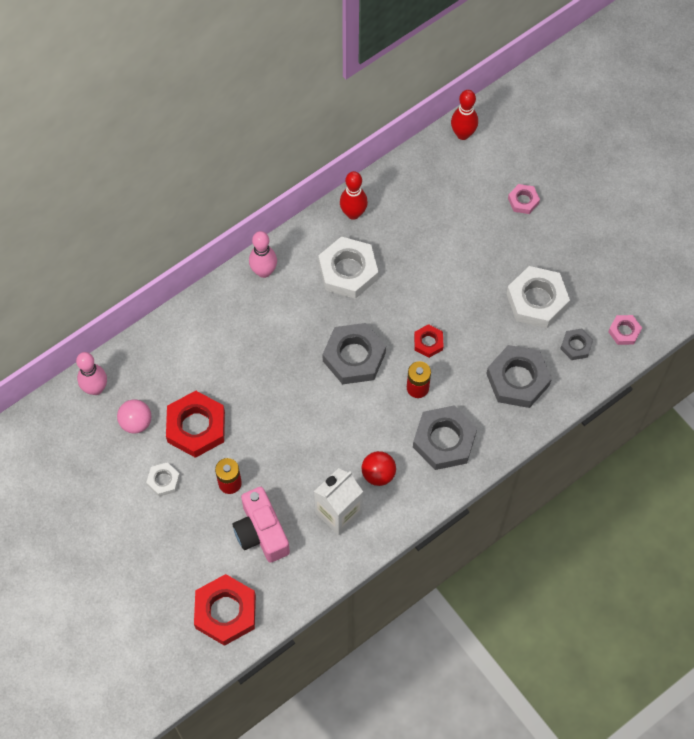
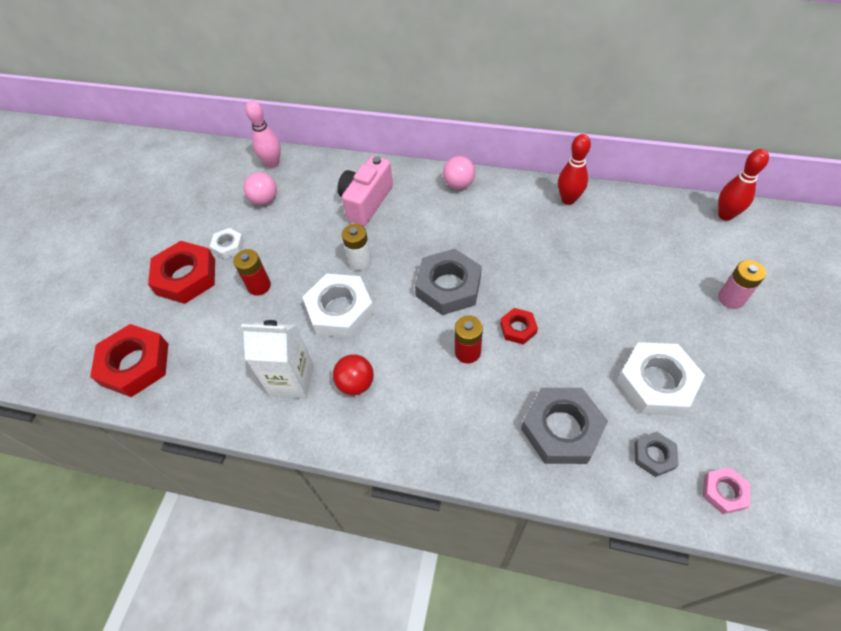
camera: 55 degrees right, 10 degrees down
(196, 427) = (291, 234): red nut -> red nut (186, 277)
(261, 532) = (230, 337): pink camera -> pink camera (366, 202)
(264, 271) = (458, 184): pink bowling pin -> pink ball
(273, 397) = (360, 261): none -> white battery
(348, 271) = (517, 230): white nut -> white nut (340, 310)
(444, 440) = (437, 412): grey nut -> none
(523, 201) = (731, 298): pink nut -> pink battery

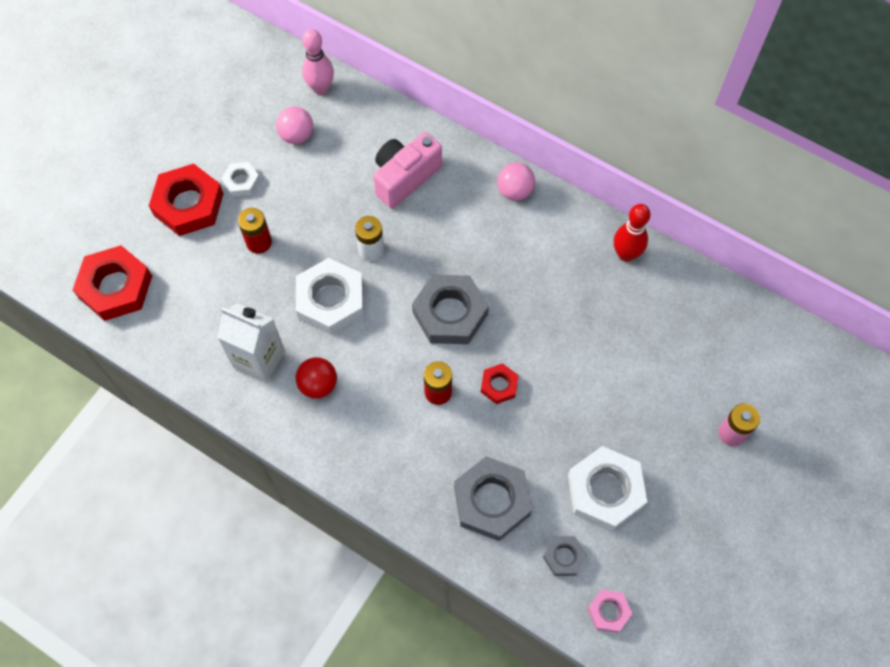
camera: 15 degrees right, 10 degrees up
(725, 215) = (787, 336): red bowling pin -> none

